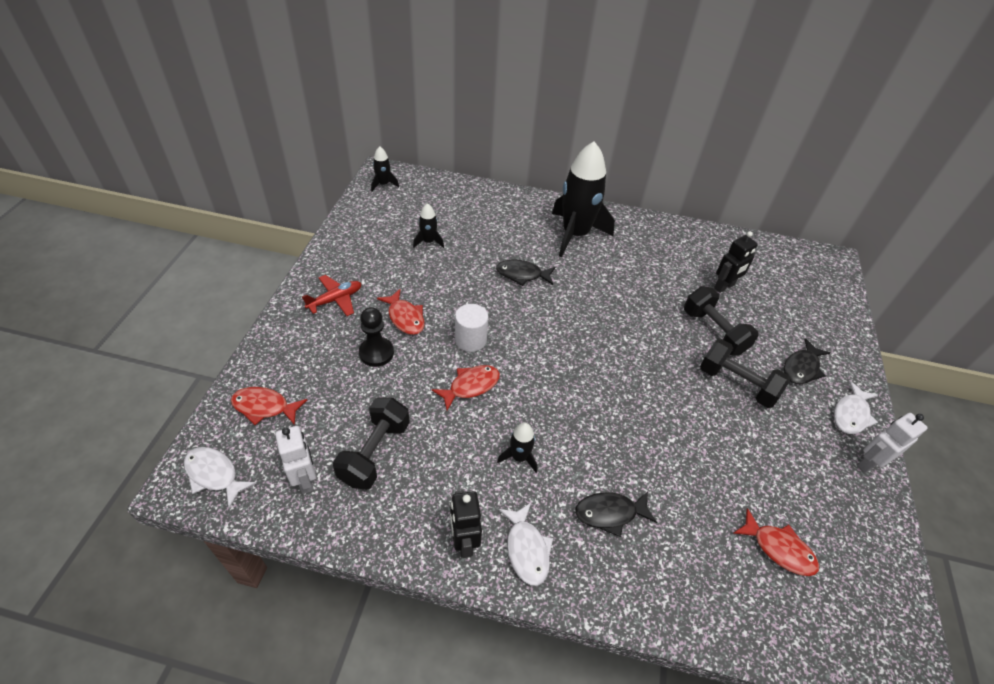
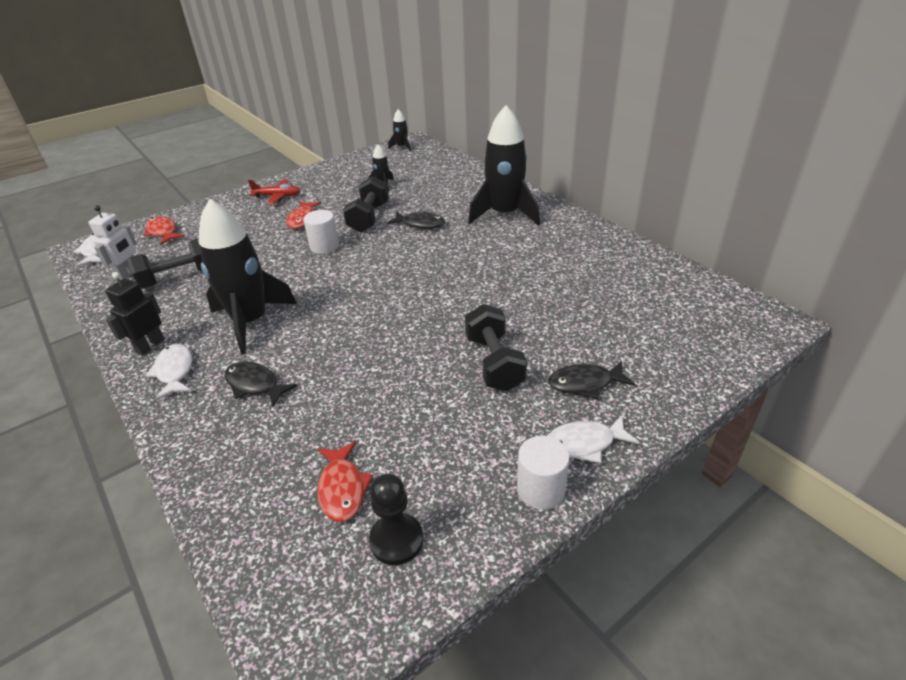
camera: 45 degrees right, 10 degrees down
(376, 353) = (258, 230): black pawn -> black pawn (396, 540)
(470, 386) = (284, 270): red fish -> none
(519, 457) = (251, 322): black rocket -> black rocket, size x2.28
(522, 274) = (420, 224): black fish -> black fish turned 150 degrees clockwise
(526, 549) = (174, 371): white fish -> white fish turned 135 degrees clockwise
(713, 332) = (531, 319): black dumbbell -> black dumbbell (369, 218)
(724, 287) = (596, 294): black robot -> none
(869, 463) = (540, 489): white robot -> white cylinder

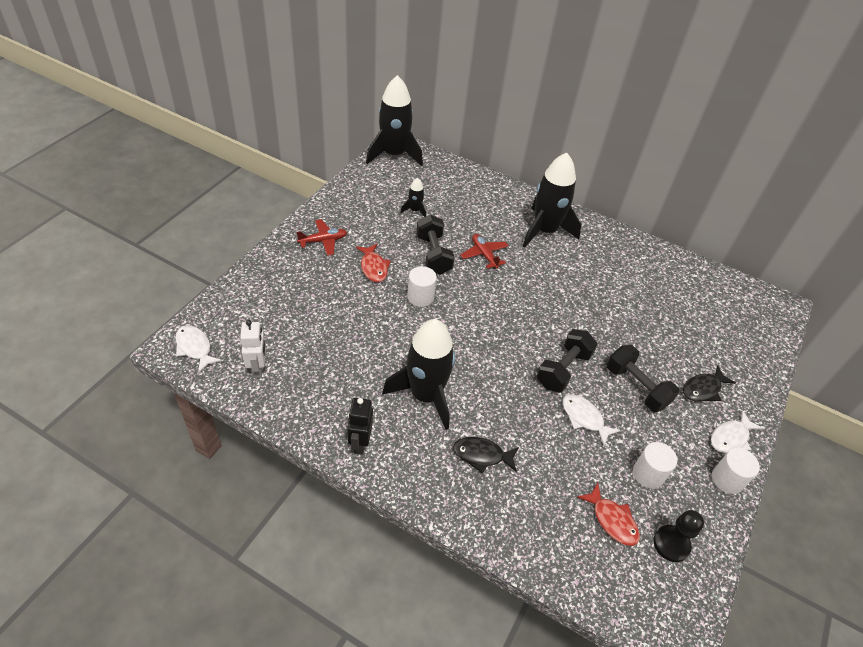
camera: 30 degrees left, 10 degrees up
(163, 232) = (244, 309): red fish -> none
(174, 371) = (405, 462): white fish -> white fish (584, 418)
(178, 278) = (315, 363): black dumbbell -> black dumbbell (563, 370)
(402, 147) = (394, 154): black rocket -> black rocket, size x2.28
(420, 224) = (484, 255): black fish -> red plane
(433, 453) = (648, 474): none -> white cylinder

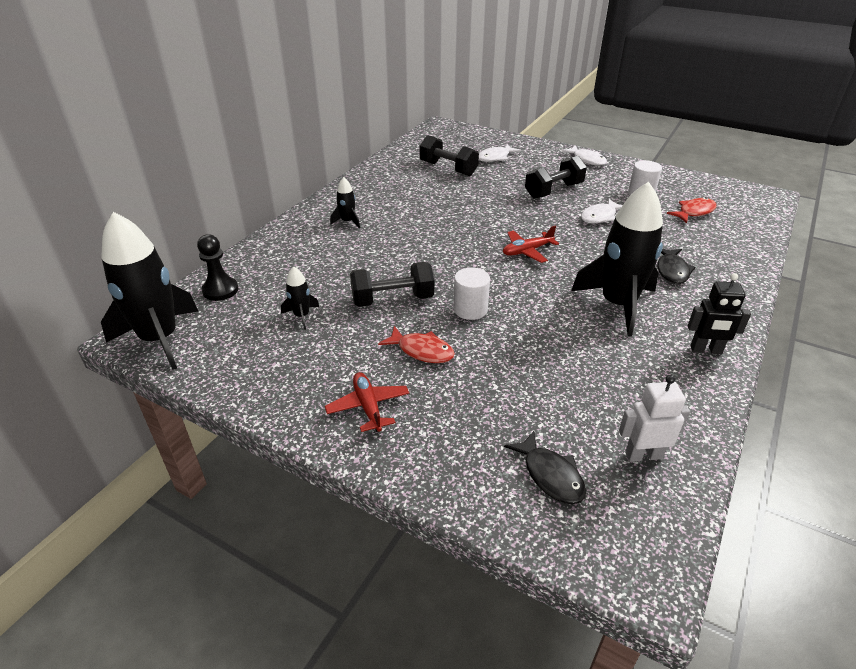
camera: 85 degrees left, 10 degrees down
(195, 348) = (637, 545): white fish -> white fish (495, 157)
(373, 267) = (422, 351): red fish -> red fish turned 45 degrees clockwise
(484, 255) = (390, 262): red plane -> red plane (527, 251)
(544, 231) = (347, 222): black rocket -> black rocket, size x0.44
(563, 370) = (548, 223): black dumbbell -> black dumbbell (448, 169)
(671, 544) = (697, 191): black pawn -> black pawn (220, 290)
(703, 389) = (543, 164): black fish -> black fish (550, 475)
(727, 479) = (627, 165): white cylinder -> none

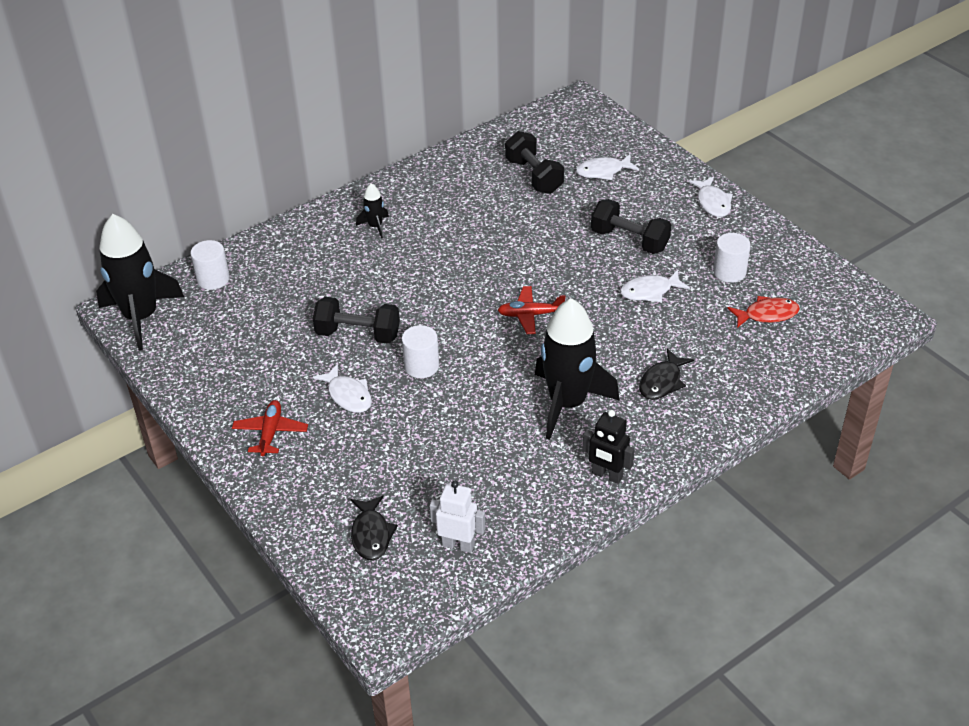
camera: 25 degrees right, 5 degrees up
(220, 290) = (213, 279): black pawn -> white cylinder
(301, 316) = (267, 328): black rocket -> none
(422, 351) = (348, 395): red fish -> white fish
(553, 191) = (629, 240): black dumbbell -> black dumbbell turned 45 degrees clockwise

